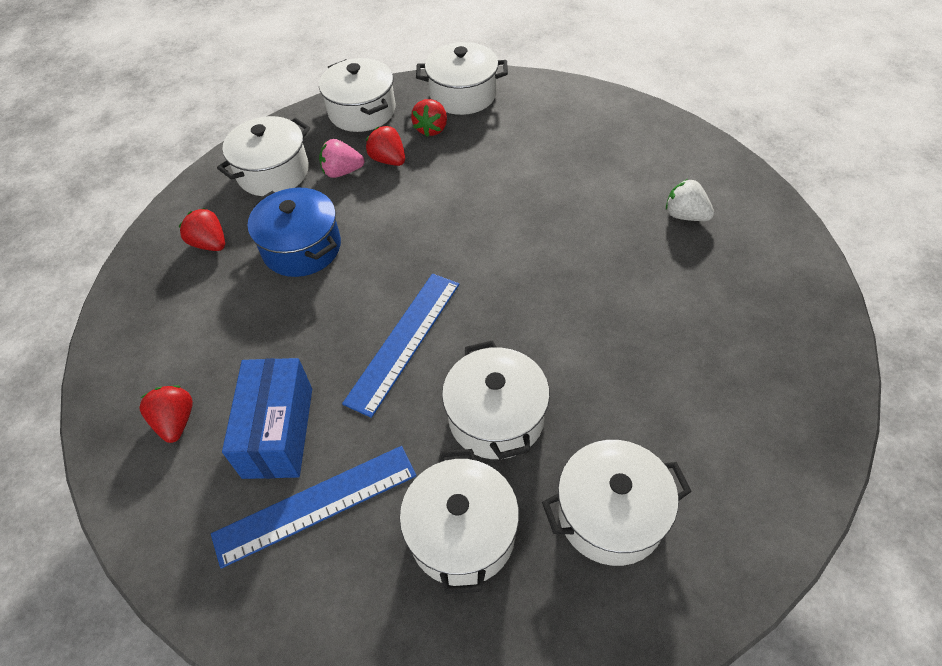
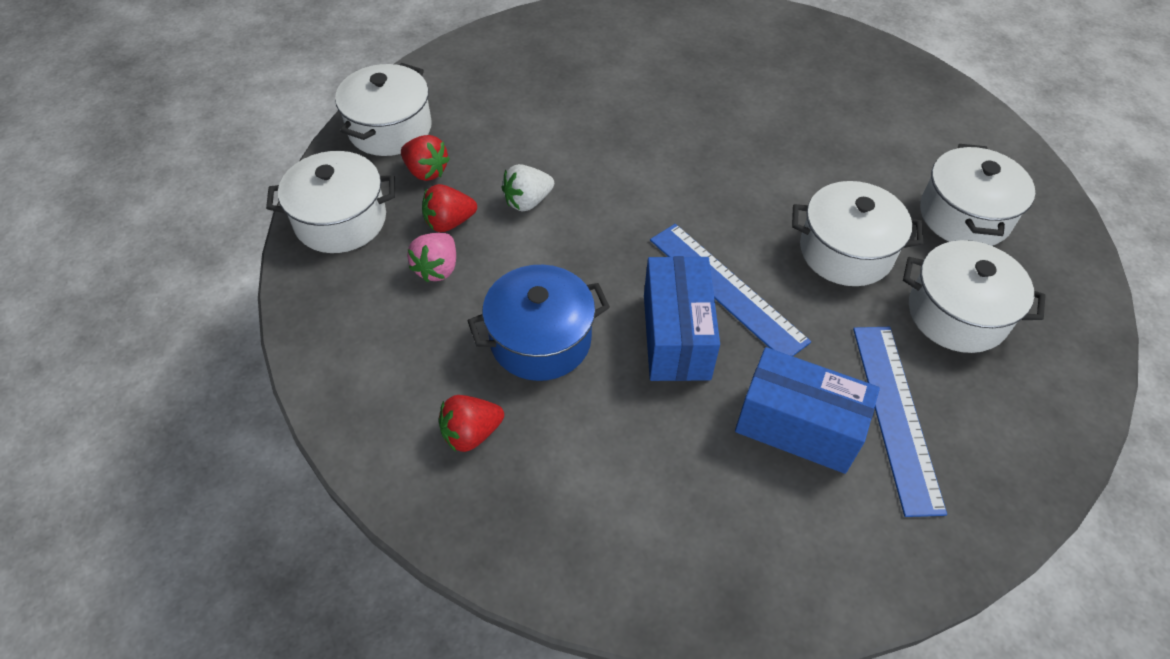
camera: 70 degrees left, 0 degrees up
(176, 422) = (745, 526): red strawberry -> none
(273, 172) = (385, 336): white pot -> none
(338, 324) = (676, 336): none -> blue box
(685, 215) = (679, 53): white strawberry -> white strawberry (527, 201)

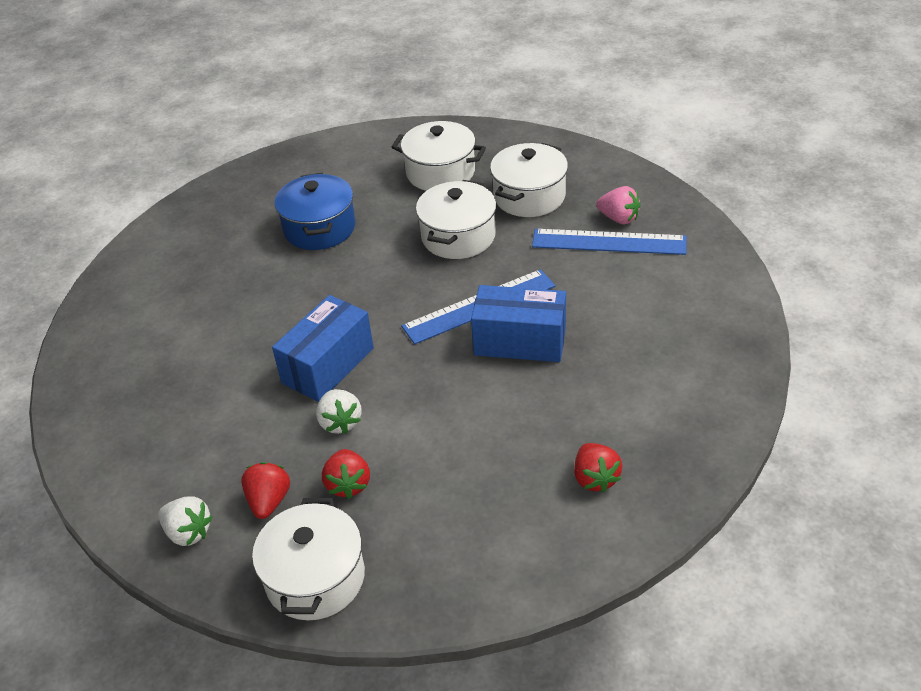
camera: 75 degrees left, 10 degrees down
(390, 129) = (188, 532): white pot -> white strawberry
(426, 171) = (269, 501): red strawberry -> red strawberry turned 45 degrees counterclockwise
(437, 268) = (406, 496): pink strawberry -> pink strawberry (619, 218)
(540, 340) = (506, 426): blue pot -> blue pot (319, 228)
(797, 426) = (612, 290): blue box -> blue box (328, 365)

